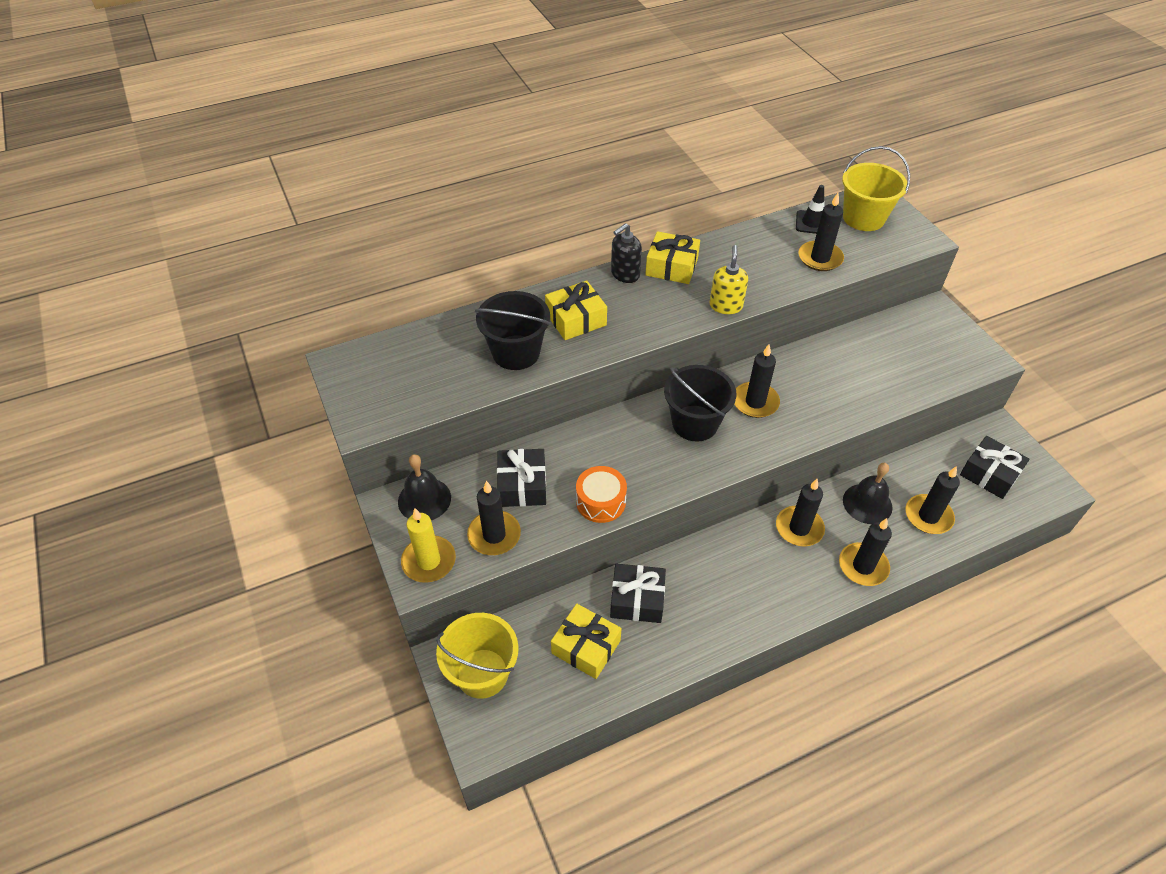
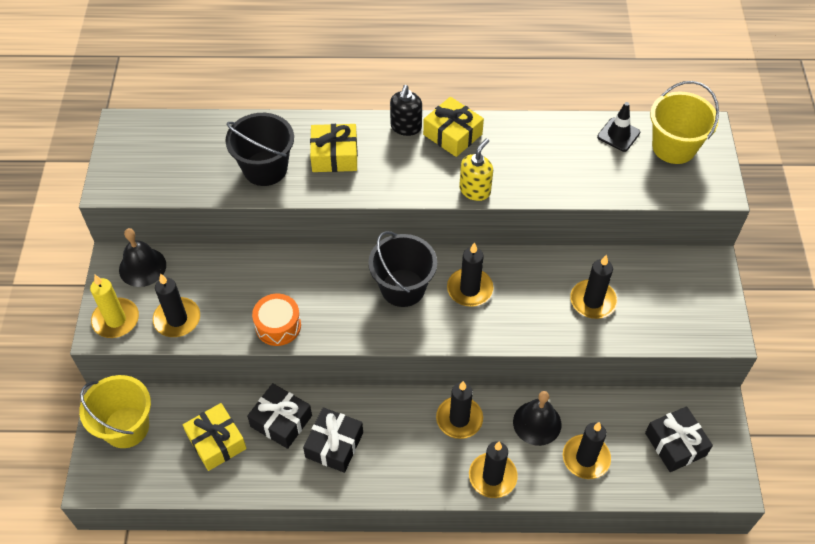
camera: 25 degrees right, 5 degrees up
(522, 485) = (224, 286): black gift -> black gift (334, 445)
(625, 274) = (406, 127): black soap dispenser -> black soap dispenser turned 60 degrees counterclockwise
(820, 258) = (598, 174): black candle -> black candle (593, 301)

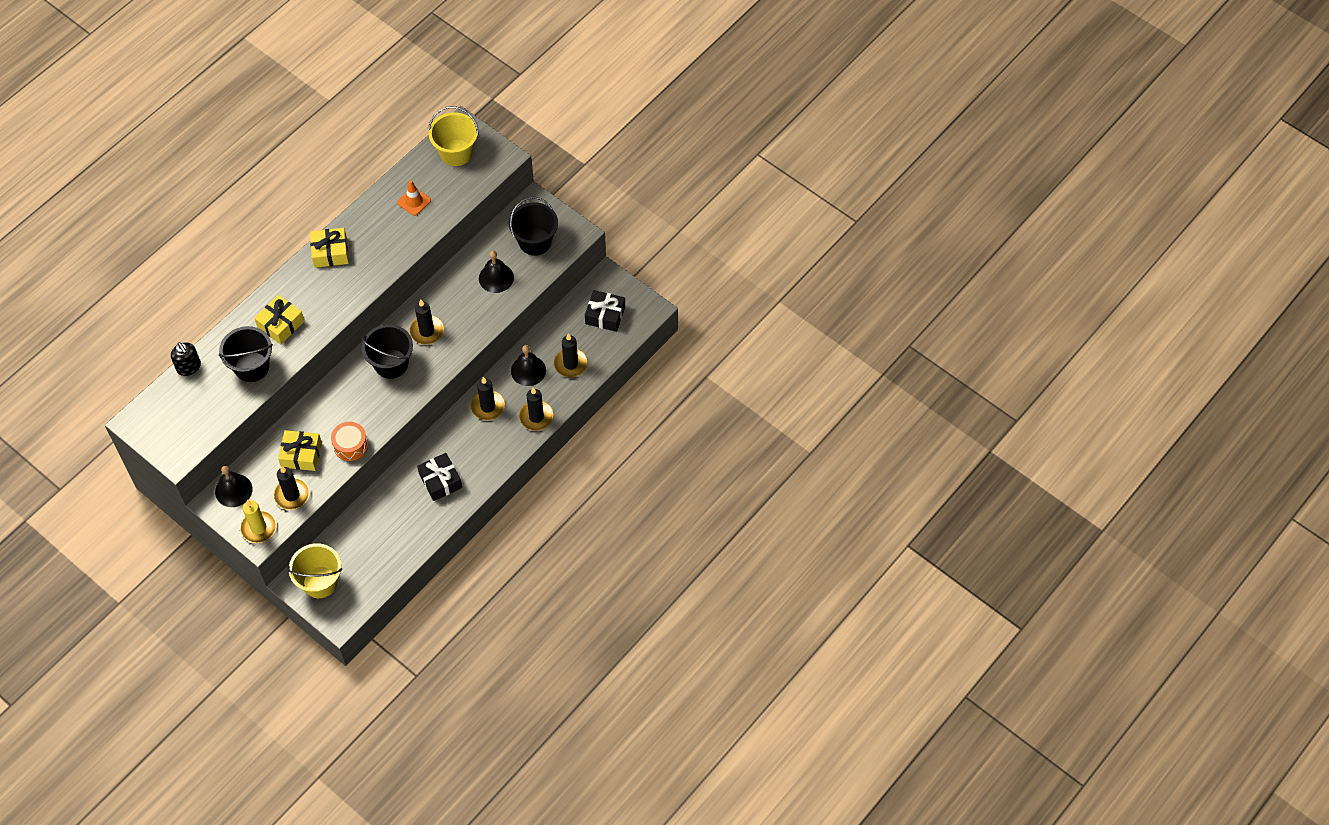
camera: 50 degrees left, 5 degrees up
(216, 442) = (378, 540): yellow gift -> yellow gift (301, 455)
(281, 421) = (398, 498): black gift -> none
(406, 127) = (299, 272): black soap dispenser -> black soap dispenser (189, 367)
(475, 190) = (381, 272): yellow soap dispenser -> none
(581, 155) = (414, 201): none -> orange traffic cone
(593, 301) = (496, 278): black candle -> black bell
(618, 135) = (419, 171): black traffic cone -> none
(671, 302) = (535, 242): none -> black bucket

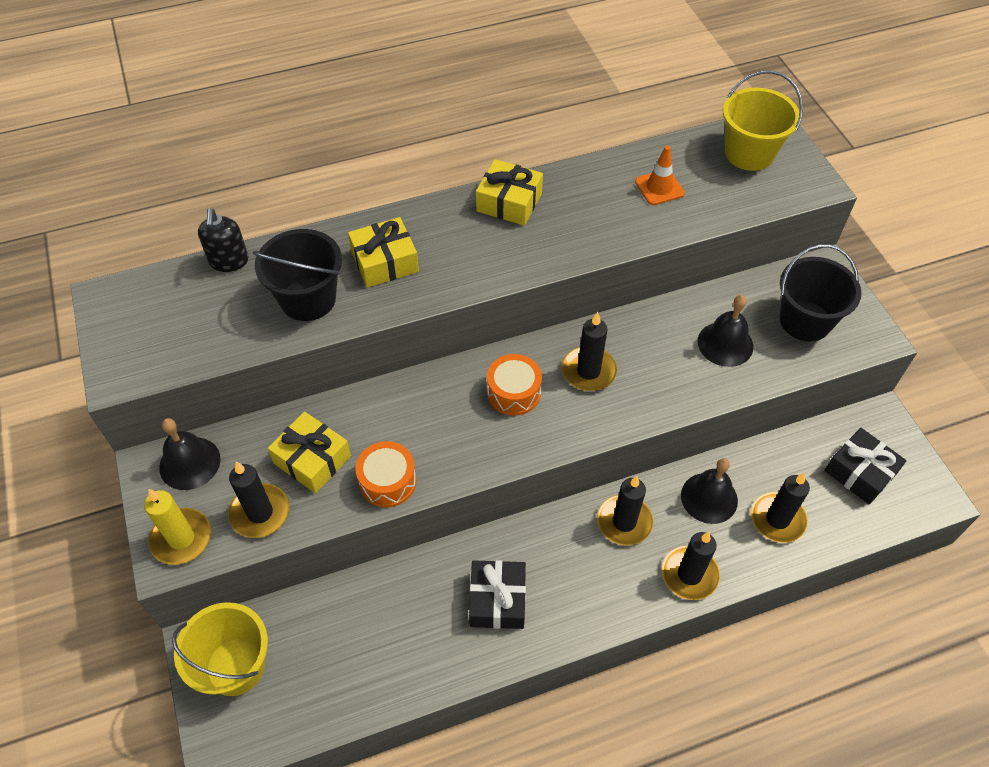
camera: 30 degrees right, 5 degrees down
(391, 364) = (513, 392): black bucket -> orange drum

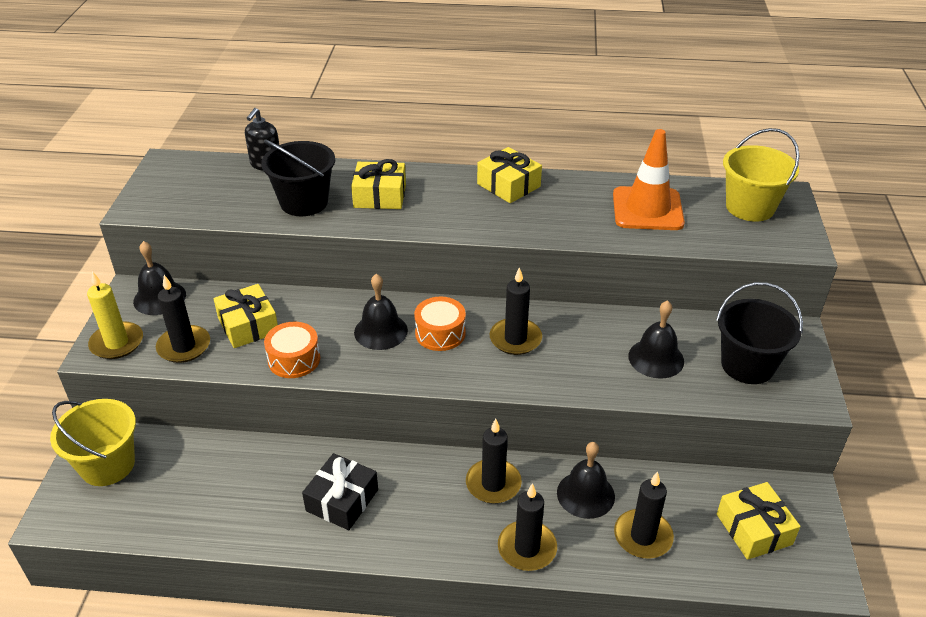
camera: 25 degrees right, 15 degrees down
(454, 413) = (381, 331): none -> black bell
(659, 187) = (647, 209): orange traffic cone -> orange traffic cone, size x1.77
(860, 472) = (754, 529): black gift -> yellow gift

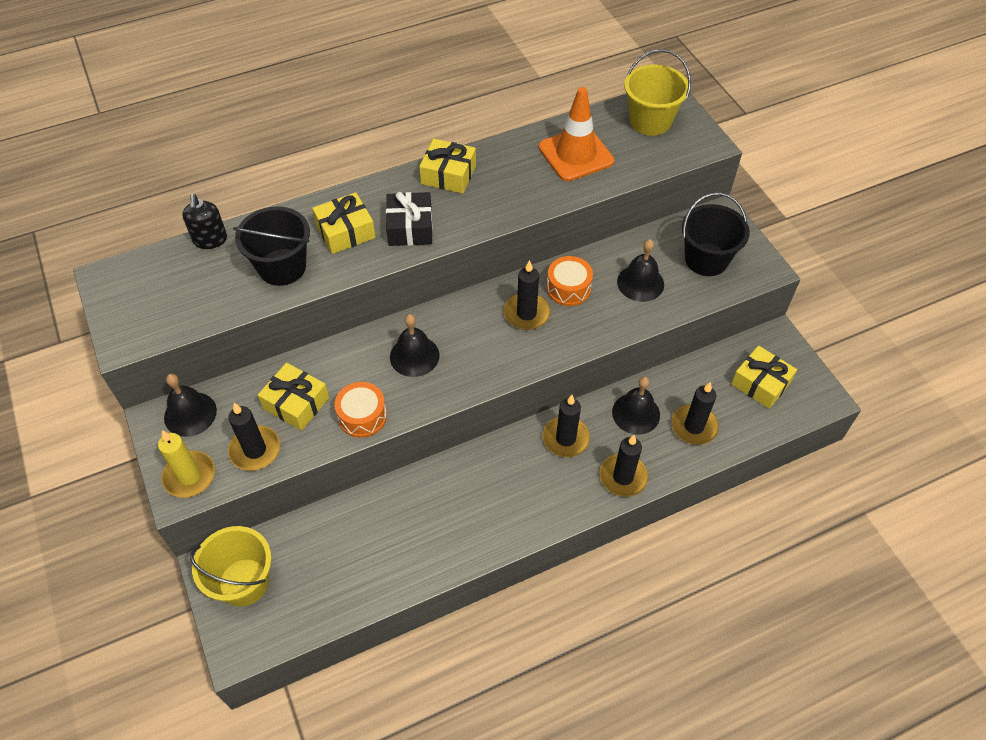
camera: 30 degrees left, 15 degrees up
(342, 500) = (463, 510): black gift -> black gift (410, 227)
(440, 333) = (464, 335): orange drum -> orange drum (568, 288)

